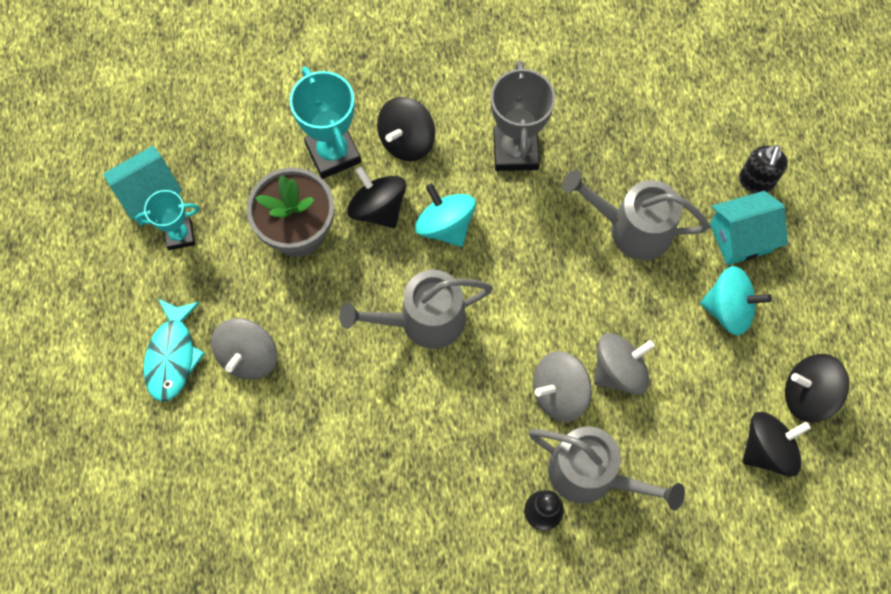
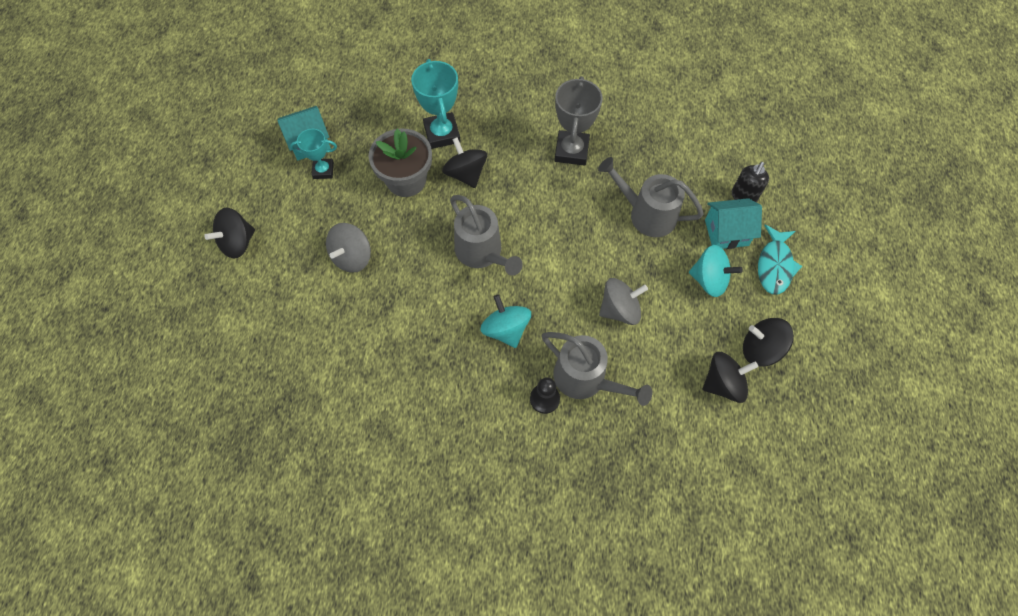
camera: 10 degrees right, 5 degrees down
(172, 356) = (299, 248): turquoise fish -> turquoise fish (774, 265)
(406, 141) = (495, 133): black spinning top -> black spinning top (237, 243)
(423, 320) = (482, 253): grey watering can -> grey watering can turned 120 degrees counterclockwise
(445, 226) = (511, 192): turquoise spinning top -> turquoise spinning top (506, 329)
(559, 393) = (572, 318): grey spinning top -> none

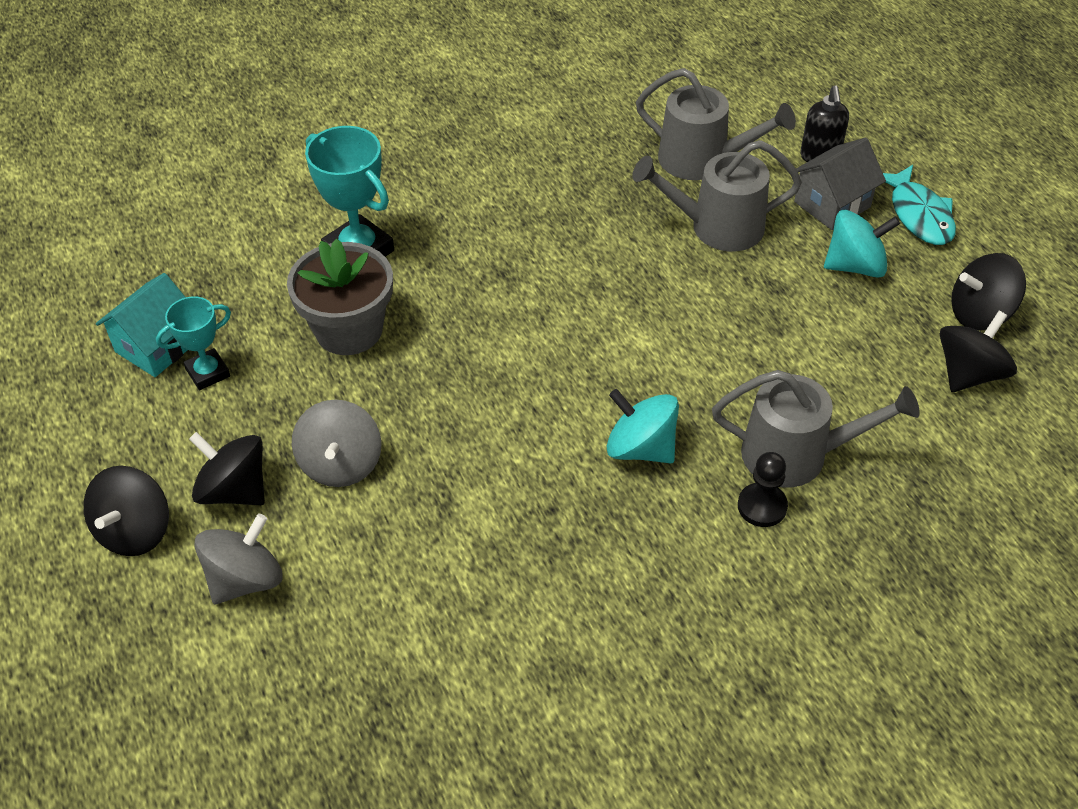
camera: 30 degrees left, 15 degrees down
(466, 174) = (432, 285): black spinning top -> black spinning top (234, 490)
(482, 253) = (532, 370): grey watering can -> grey watering can (702, 160)
(571, 151) = (560, 197): grey trophy -> none
(619, 310) = (773, 351): grey spinning top -> grey spinning top (245, 579)
(726, 232) = (832, 204): turquoise house -> grey house

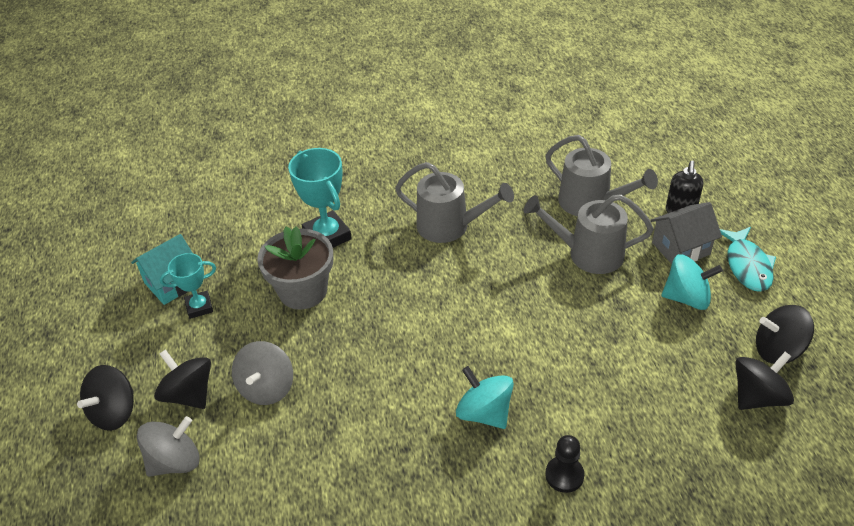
camera: 15 degrees right, 5 degrees down
(796, 455) = (602, 439): grey watering can -> grey watering can (450, 226)

